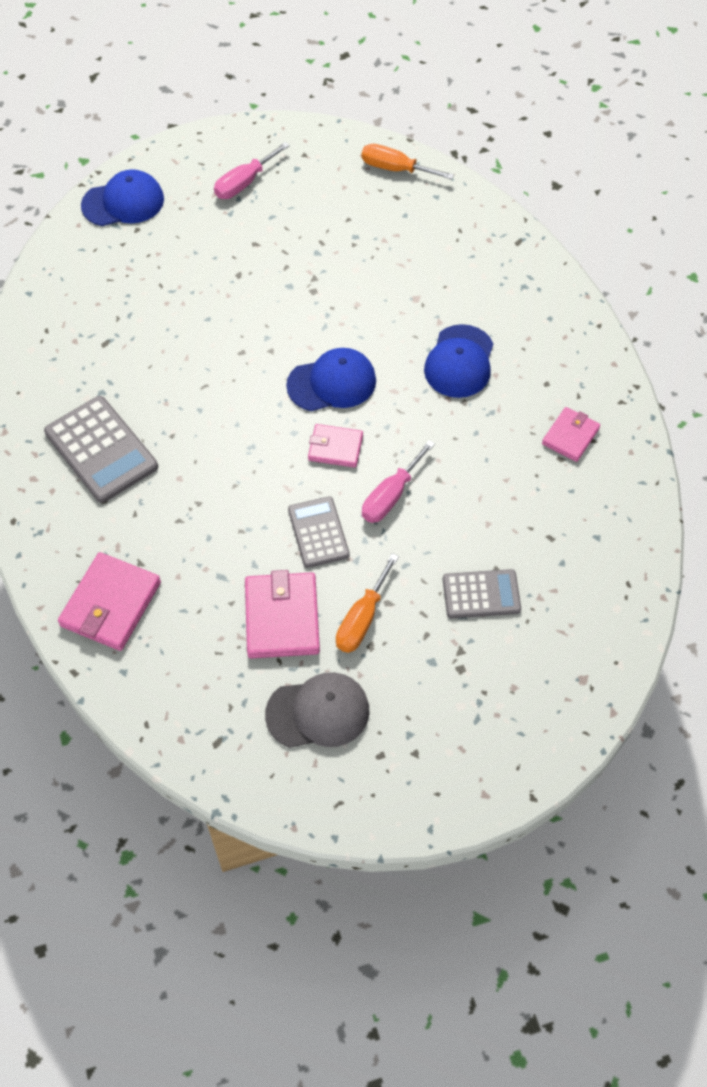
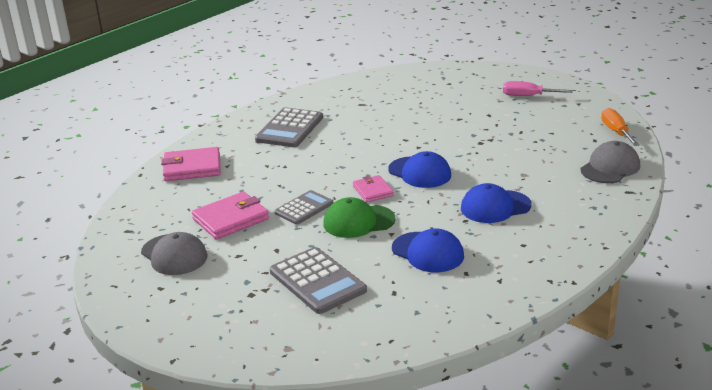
camera: 60 degrees right, 30 degrees down
(123, 202) = (461, 73): blue cap -> blue cap (428, 252)
(362, 619) = (255, 245): orange screwdriver -> none
(391, 496) = (358, 221): pink screwdriver -> green cap
(462, 223) = (610, 167): none -> grey cap
(481, 594) = (317, 281): grey calculator -> grey calculator, size x1.56
(570, 436) = (490, 270): pink wallet -> none

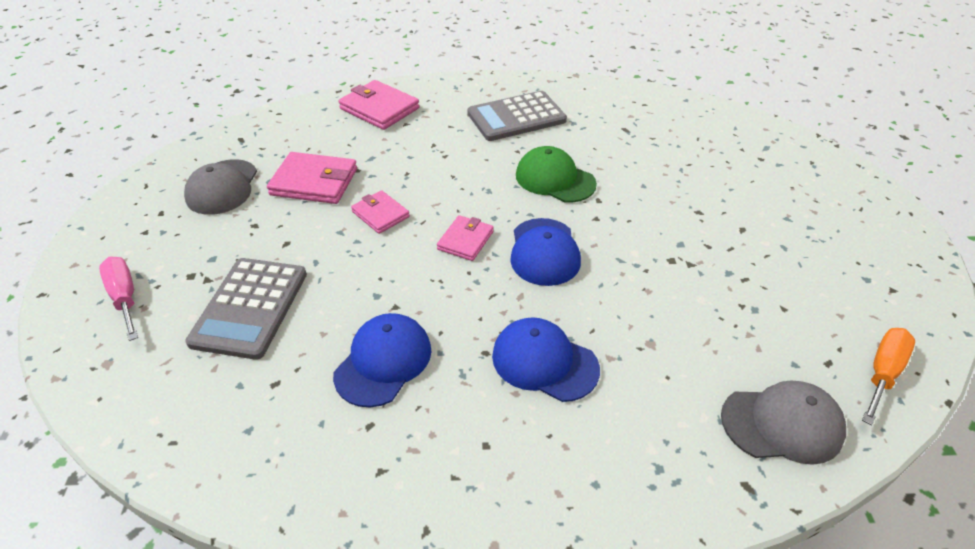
camera: 45 degrees right, 15 degrees up
(304, 208) = (380, 214): grey calculator -> pink wallet
(358, 221) = (394, 267): green cap -> green cap (555, 179)
(428, 252) = (383, 362): blue cap -> blue cap turned 150 degrees counterclockwise
(528, 96) = (835, 234): pink screwdriver -> pink screwdriver (125, 297)

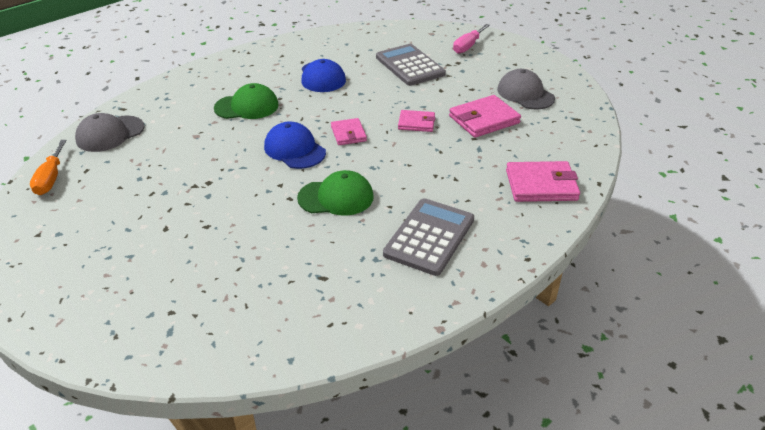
camera: 140 degrees right, 5 degrees down
(125, 297) = (468, 46): pink screwdriver -> pink screwdriver turned 105 degrees clockwise
(544, 362) = (247, 106): blue cap -> green cap

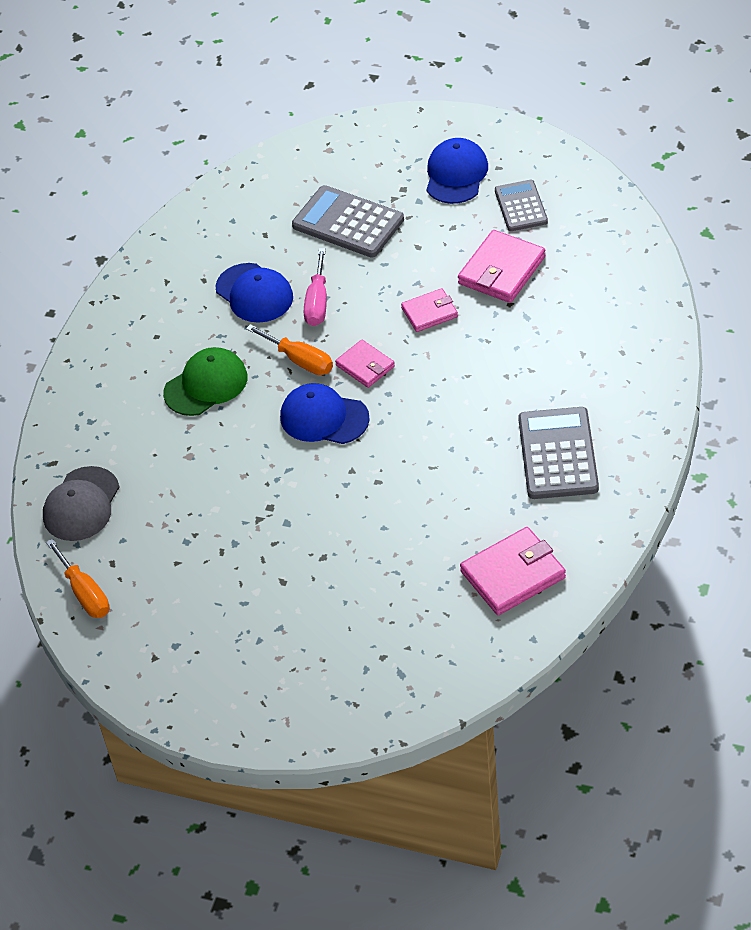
camera: 25 degrees left, 10 degrees up
(312, 116) = (300, 360): none -> orange screwdriver
(336, 197) = (426, 456): green cap -> none
(468, 46) = (394, 153): pink screwdriver -> pink screwdriver (317, 302)
(496, 66) = (456, 174): none -> blue cap
(525, 94) = (521, 206): grey cap -> grey calculator
(541, 185) = (624, 335): pink wallet -> pink wallet (513, 574)

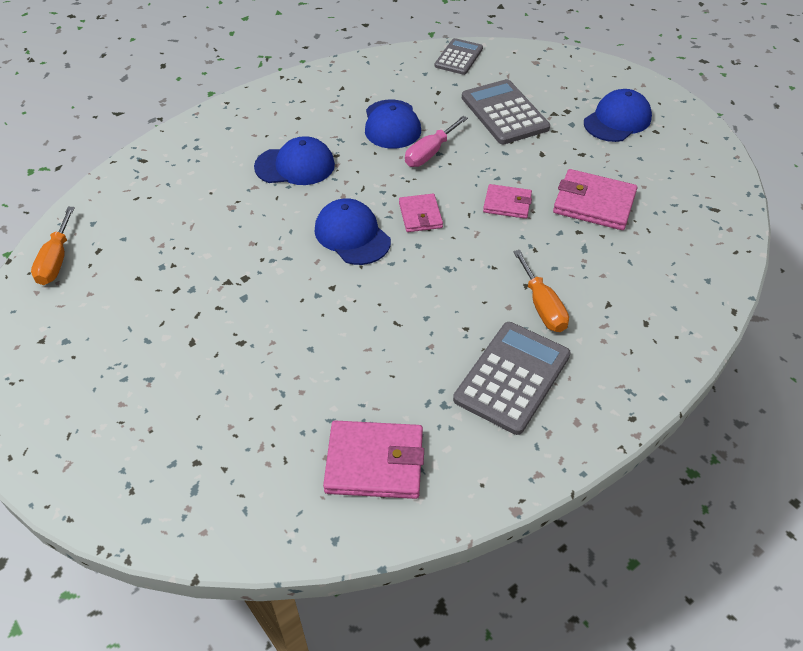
camera: 30 degrees right, 0 degrees up
(81, 504) = (127, 198): grey cap -> none
(206, 385) = (295, 166): green cap -> blue cap
(300, 360) = (377, 185): orange screwdriver -> orange screwdriver (542, 306)
(501, 270) = (594, 203): pink wallet -> pink wallet turned 45 degrees clockwise
(521, 206) = (651, 166): grey calculator -> grey calculator (459, 57)

